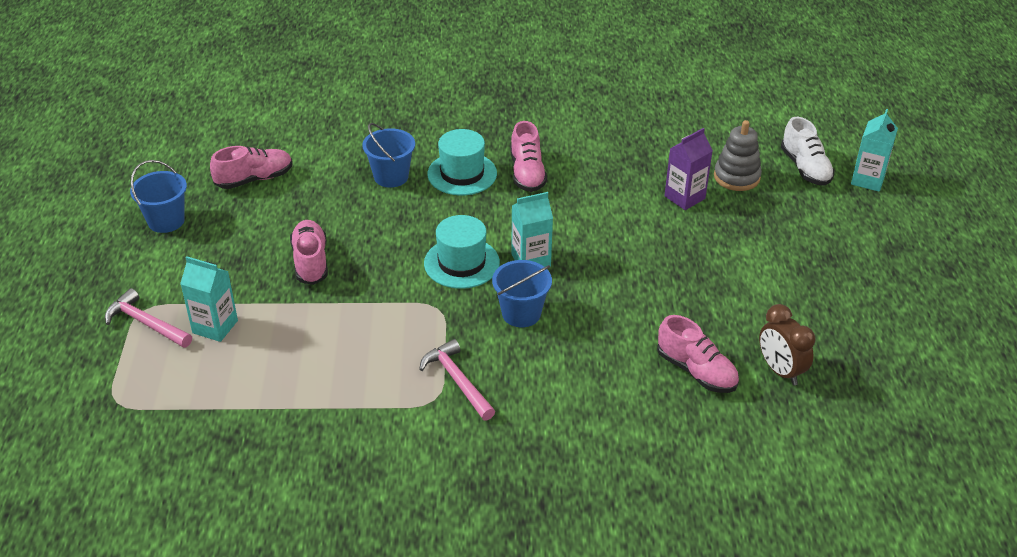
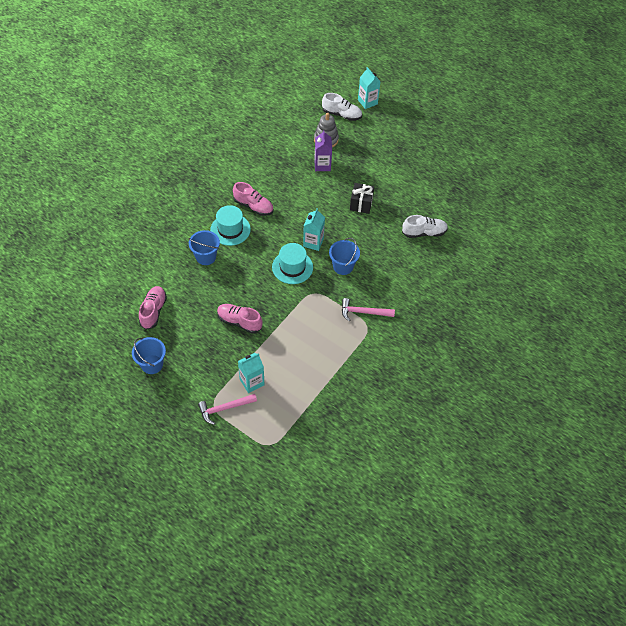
camera: 55 degrees left, 15 degrees up
(664, 272) = (361, 204): none -> black gift
(696, 371) = (424, 233): pink shoe -> white shoe
(780, 371) = (445, 208): brown clock -> none

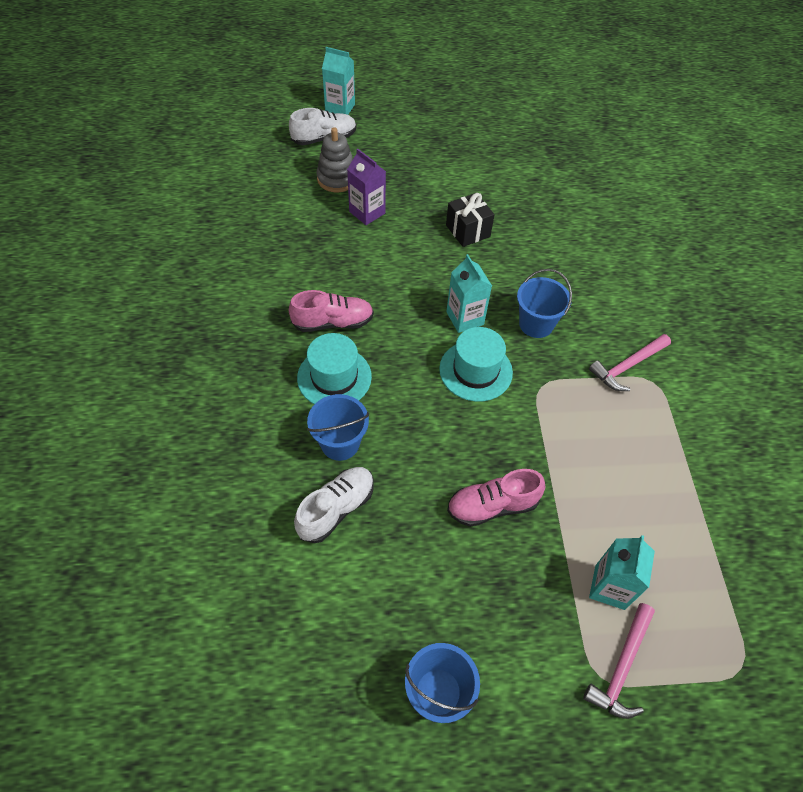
camera: 40 degrees left, 0 degrees up
(153, 311) = (347, 595): pink shoe -> none
(424, 233) = (577, 219): white shoe -> white shoe (336, 509)

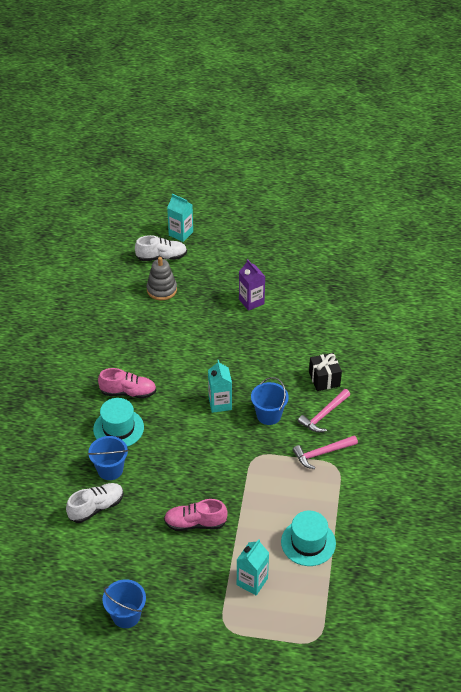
camera: 15 degrees right, 10 degrees down
(367, 212) = (175, 318): purple carton -> purple carton (251, 301)
(468, 231) = (244, 342): black gift -> black gift (324, 379)
(475, 370) = (215, 439): turquoise hat -> turquoise hat (308, 542)
(621, 667) = (241, 624): pink hammer -> pink hammer (324, 415)

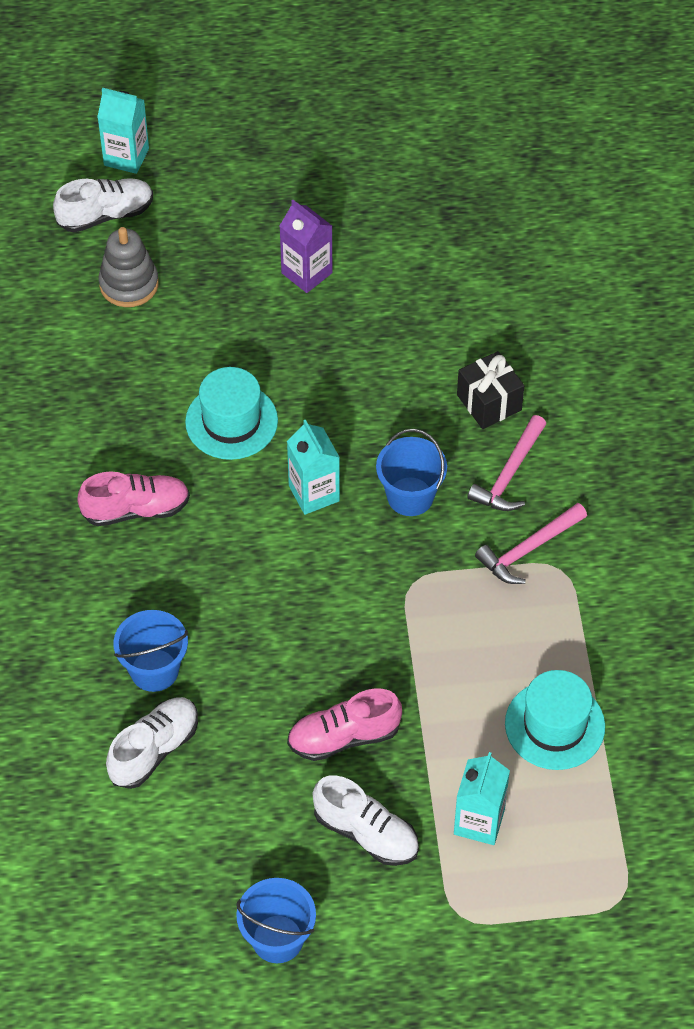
camera: 15 degrees left, 10 degrees up
(118, 428) = (142, 585): turquoise hat -> turquoise hat (231, 421)
(190, 573) = (366, 833): none -> white shoe

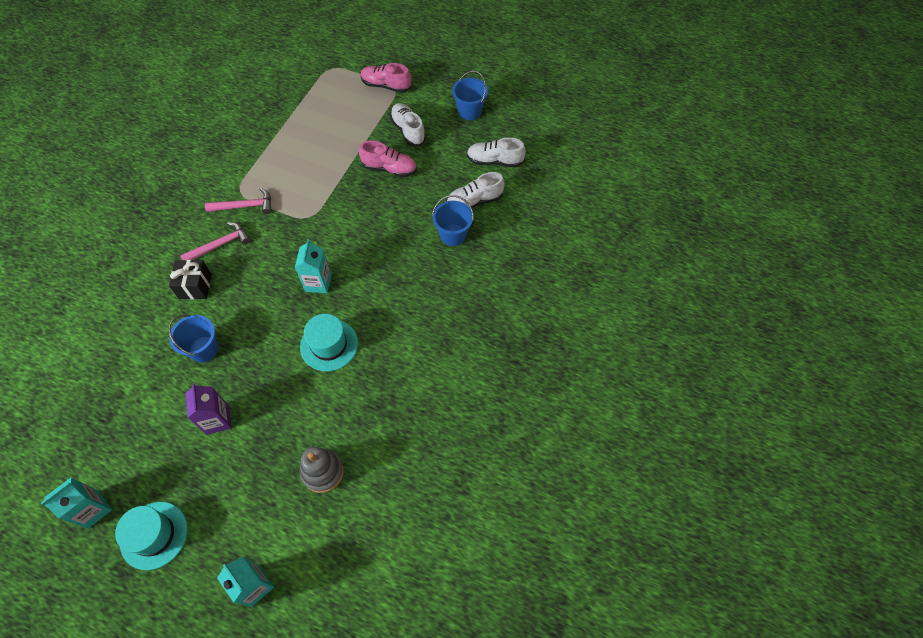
camera: 150 degrees left, 5 degrees up
(106, 215) = (301, 539): white shoe -> white shoe (494, 161)
(136, 509) = (411, 320): pink shoe -> pink shoe (386, 85)
(410, 496) = (274, 257): blue bucket -> blue bucket (204, 349)
(479, 821) = (361, 114): turquoise carton -> turquoise carton (93, 509)
(554, 725) = (301, 133): turquoise hat -> turquoise hat (154, 535)

